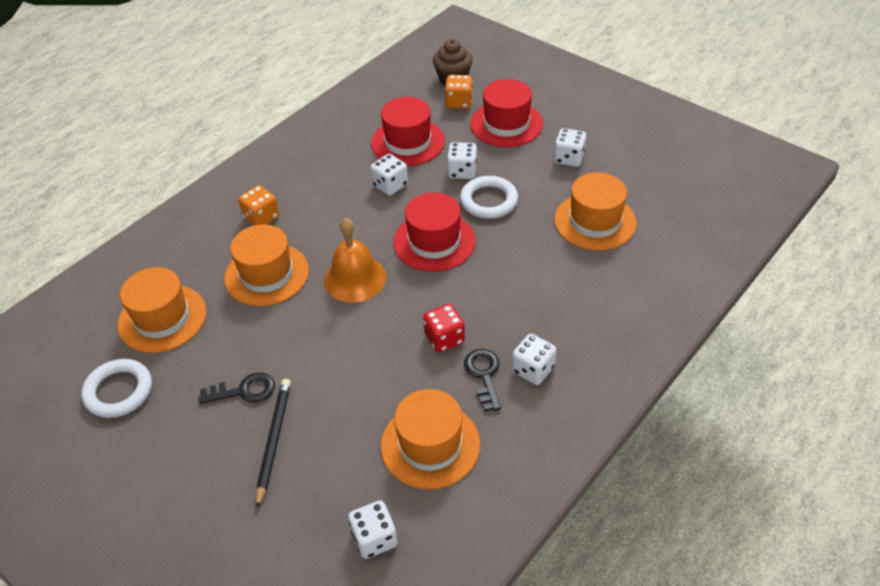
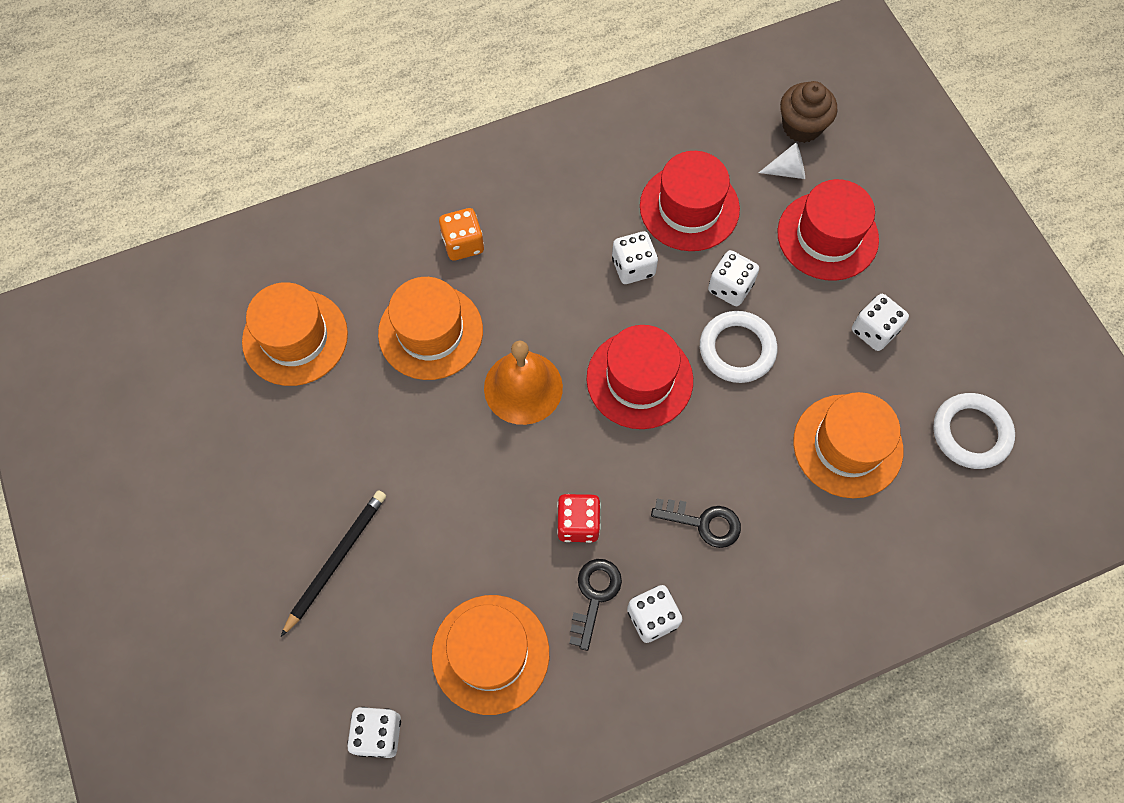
camera: 25 degrees right, 20 degrees up
(119, 391) = (212, 413): white ring -> white ring (971, 433)
(244, 391) = (335, 480): black key -> black key (703, 523)
(459, 102) = (787, 171): orange dice -> white cone

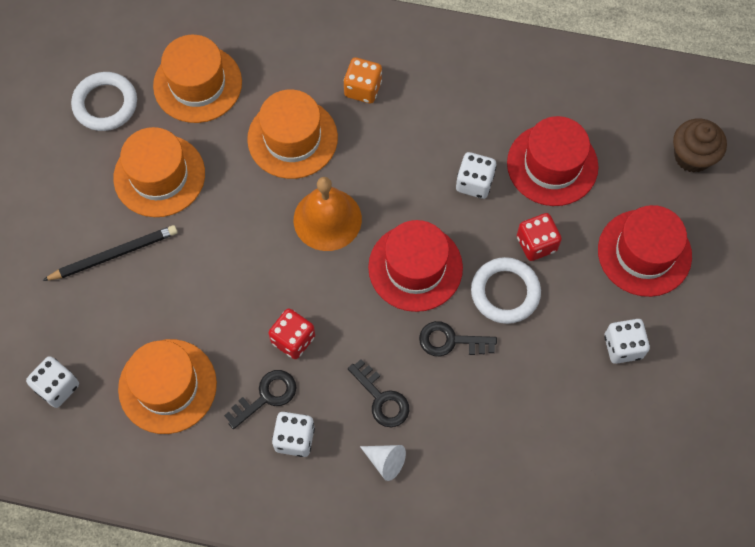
camera: 35 degrees right, 0 degrees up
(723, 426) = (450, 341): none -> black key
(730, 287) = (536, 244): white dice -> red dice
(787, 171) = (652, 183): white cone -> white cone (385, 461)
(847, 446) = (532, 416): orange hat -> orange hat (159, 176)
(971, 433) = (637, 471): white ring -> white ring (105, 104)

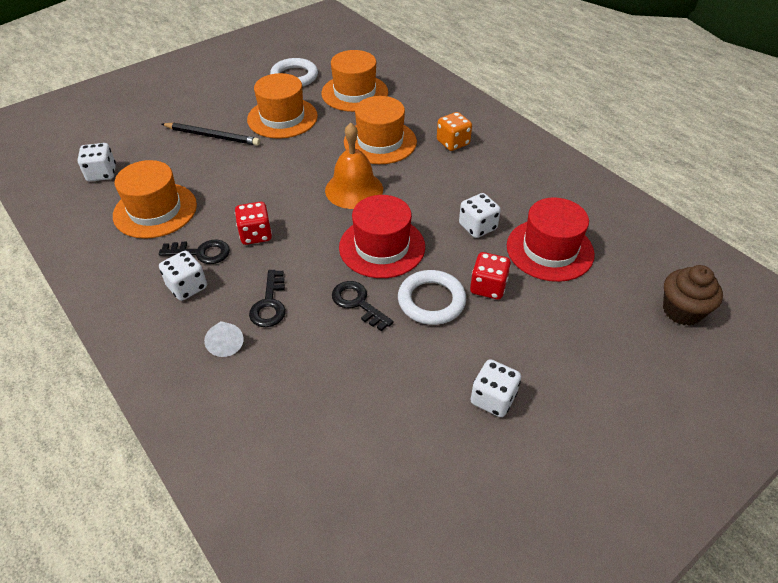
camera: 40 degrees right, 20 degrees down
(644, 253) = (576, 347): red hat -> none

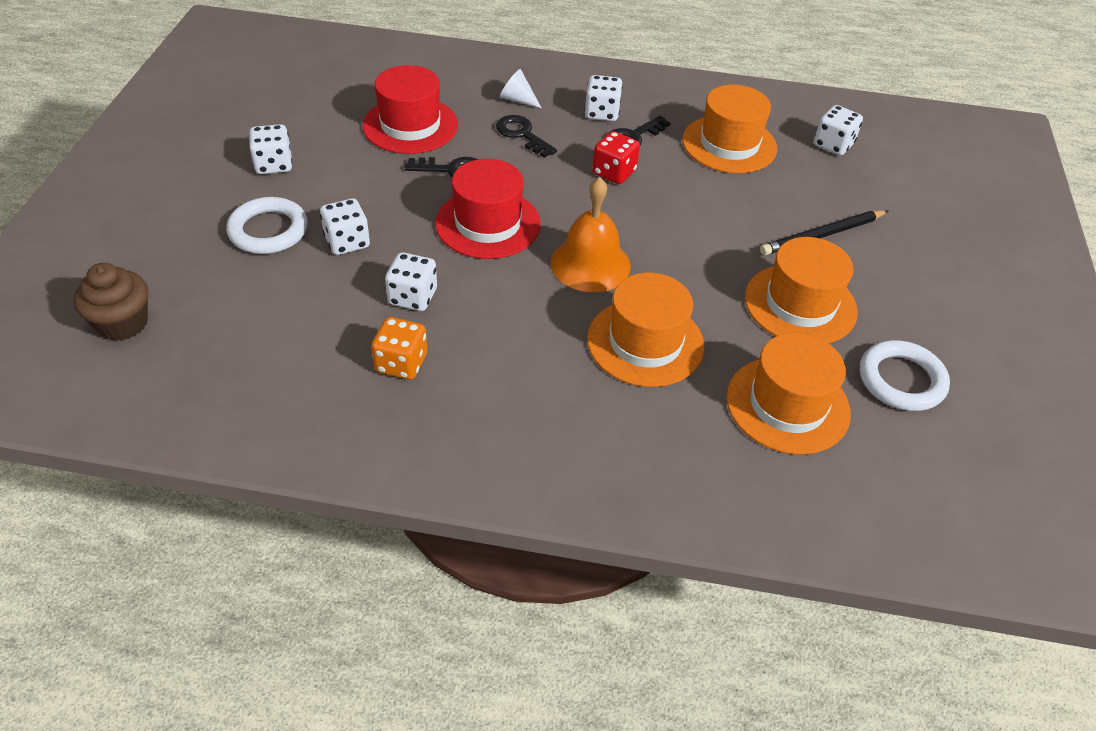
camera: 135 degrees right, 0 degrees up
(431, 301) = (390, 204): white ring -> white ring (268, 230)
(453, 143) = (558, 400): orange dice -> orange dice (401, 363)
(488, 287) = (347, 242): red dice -> white dice
(550, 250) = (310, 315): red hat -> red hat (410, 125)

